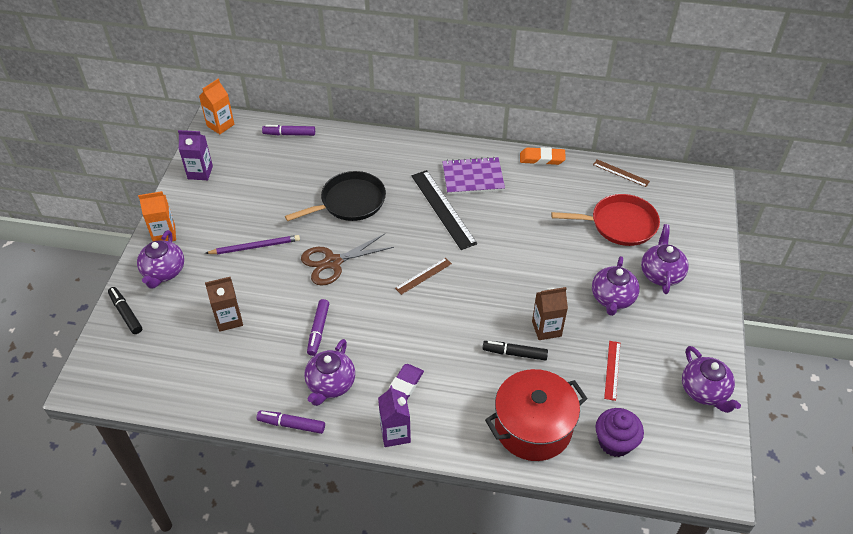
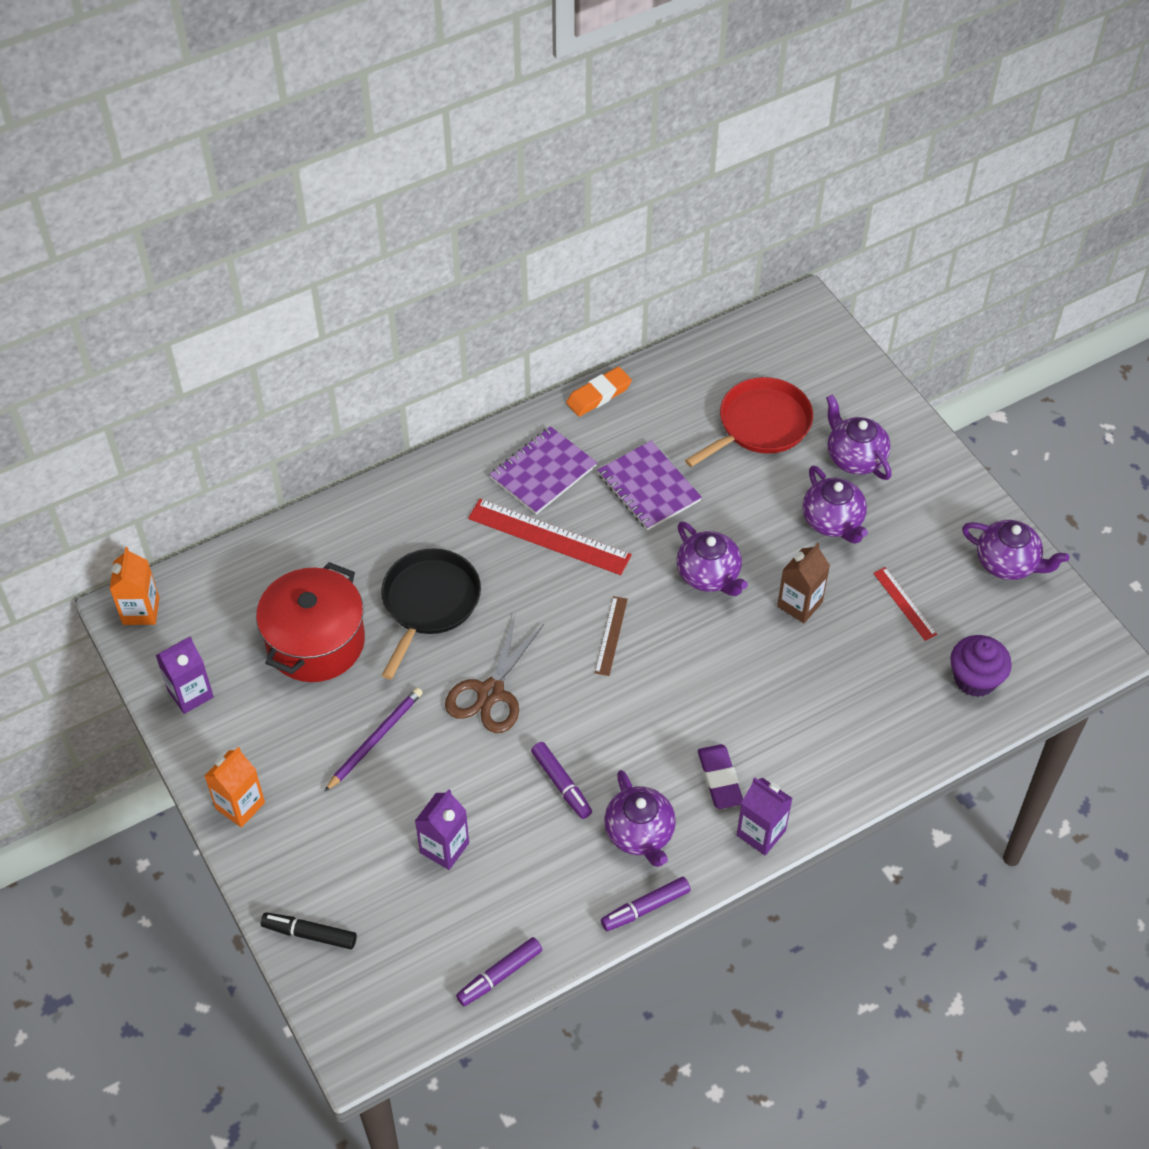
camera: 40 degrees left, 5 degrees up
(164, 272) = (297, 851): purple teapot -> purple teapot (709, 575)
(229, 319) = (444, 848): brown carton -> purple carton
(289, 134) = (251, 563): purple marker -> purple marker (499, 975)
(443, 209) = (549, 537): black ruler -> red ruler
(514, 353) = (794, 656): black marker -> none
(522, 217) = (649, 487): none -> purple notebook
(533, 427) = (887, 722): red pot -> red pot (316, 642)
(621, 173) = (703, 357): brown ruler -> none

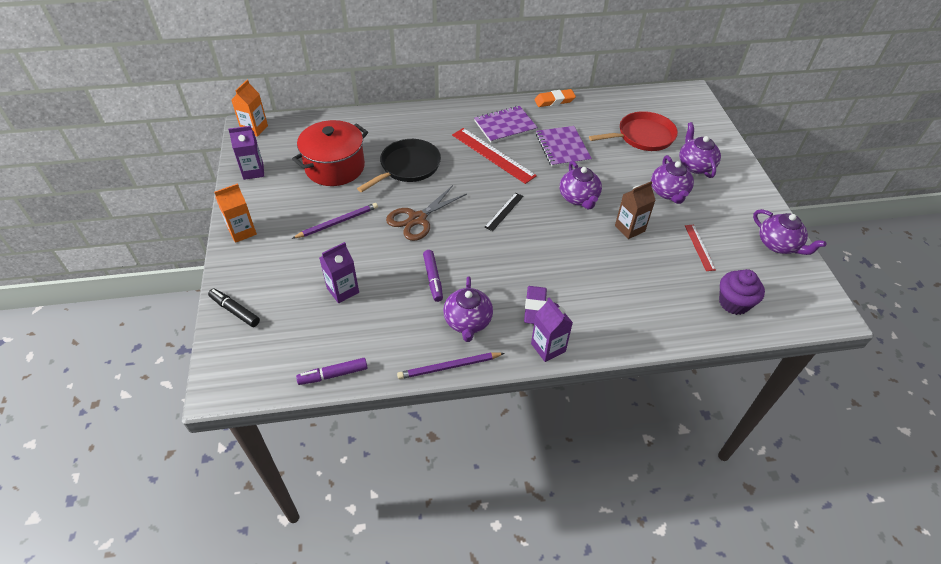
camera: 20 degrees right, 5 degrees down
(611, 635) = (504, 211): brown ruler -> black ruler
(645, 908) = (449, 367): purple marker -> purple pencil

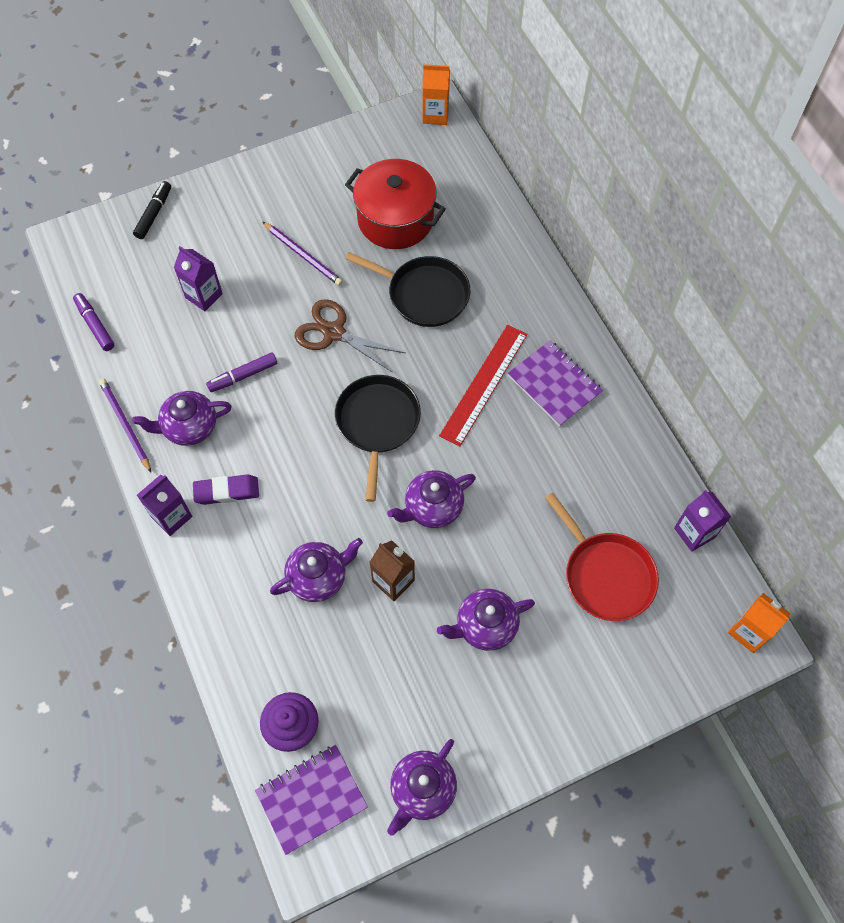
camera: 75 degrees right, 15 degrees up
(242, 232) = (262, 174): orange carton -> orange carton (749, 631)
(253, 171) = (359, 145): purple carton -> purple carton (694, 532)
(504, 211) = (377, 423): black ruler -> black pan
(554, 101) = (644, 436): orange eraser -> none
(562, 148) = (533, 468): purple notebook -> purple notebook (311, 799)
(695, 165) = (562, 659): purple teapot -> purple teapot (318, 577)
(699, 247) = (384, 676): red ruler -> none

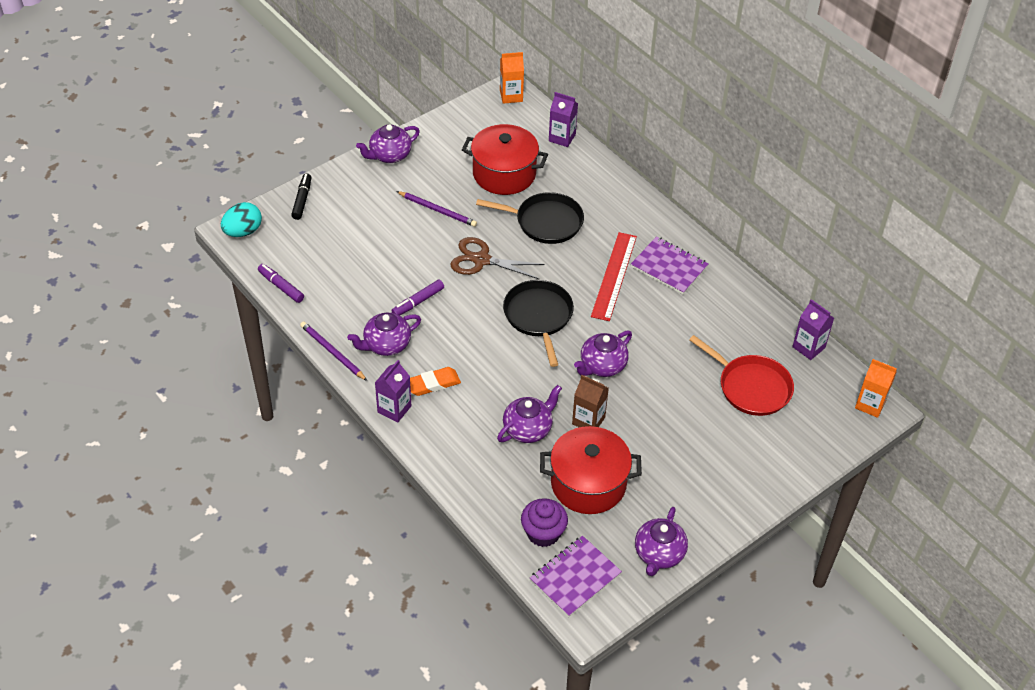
camera: 15 degrees left, 15 degrees down
(75, 244) = (243, 231): none -> turquoise egg
(204, 296) = (365, 251): purple carton -> purple carton (562, 138)
(226, 491) = (433, 384): purple eraser -> orange eraser
(367, 670) = (588, 484): none -> red pot
(485, 626) = (670, 437): purple teapot -> purple teapot (389, 155)

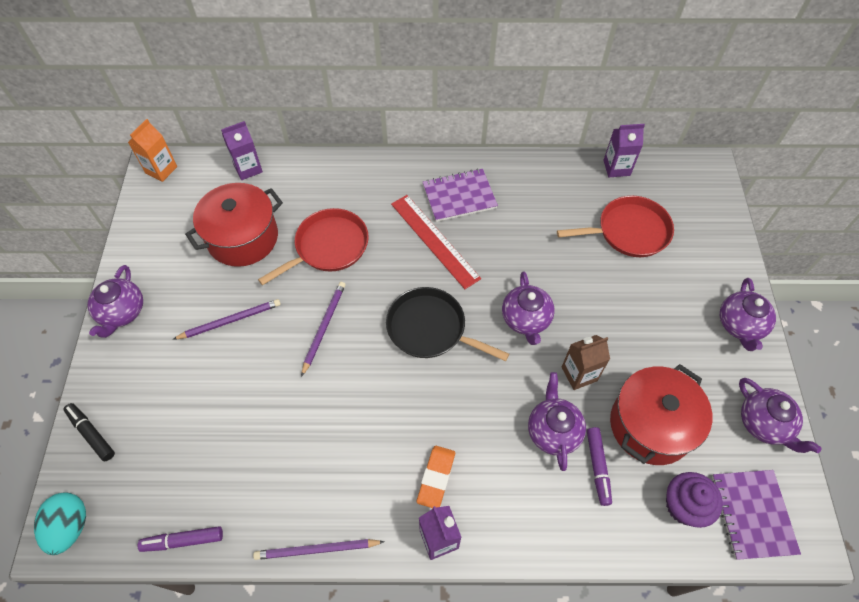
camera: 50 degrees left, 10 degrees up
(386, 345) = (352, 487): purple teapot -> purple teapot (740, 325)
(418, 302) = (324, 418): purple marker -> purple marker (597, 467)
(481, 260) = (324, 327): brown scissors -> purple pencil
(545, 222) = (328, 247): black pan -> red pan
(870, 404) = (700, 171): orange carton -> none

